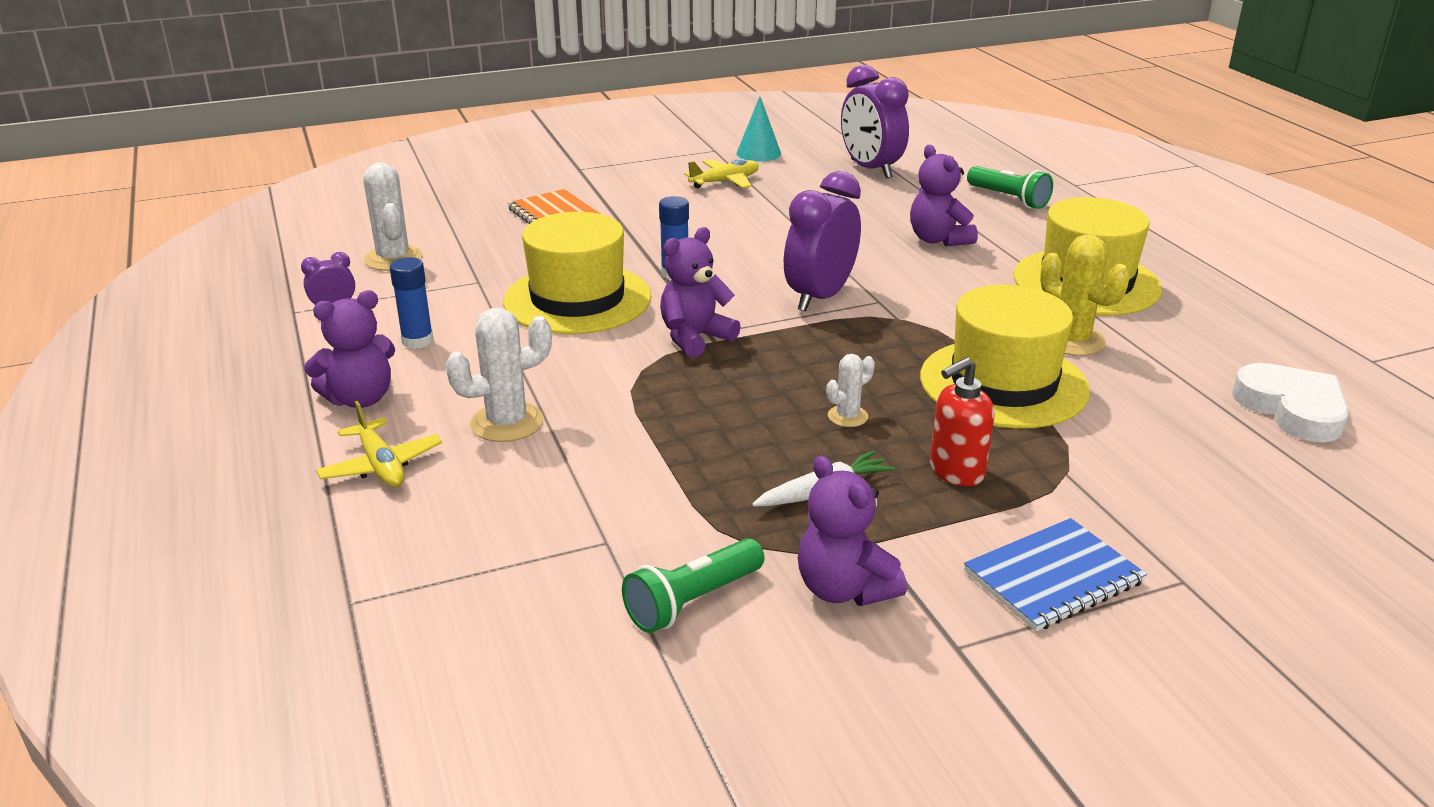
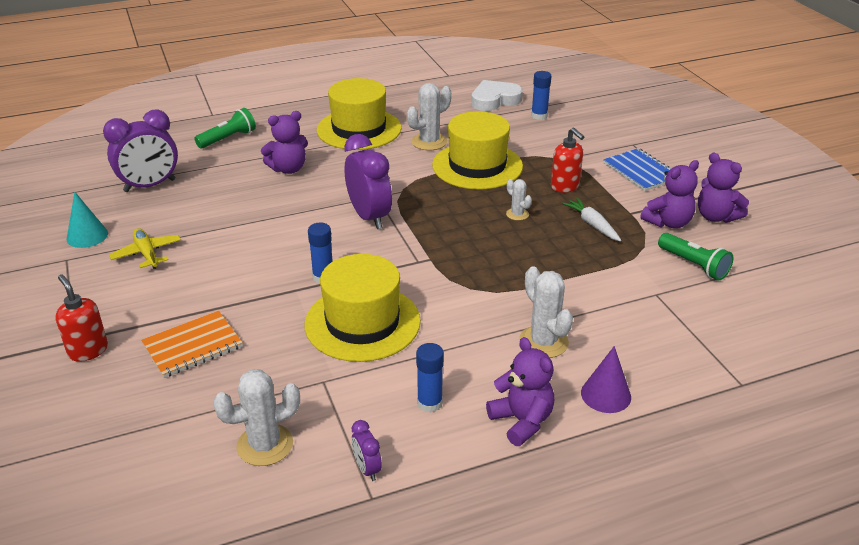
camera: 90 degrees left, 5 degrees up
(381, 465) = (606, 394): yellow plane -> purple cone
(561, 175) = (88, 350): none -> red soap dispenser
(695, 338) = (425, 267): purple teddy bear -> purple teddy bear (716, 217)
(820, 297) = (369, 217): purple clock -> purple clock turned 150 degrees counterclockwise
(1071, 340) = (429, 142): yellow cactus -> white cactus
(1252, 459) = (539, 116): none -> blue glue stick

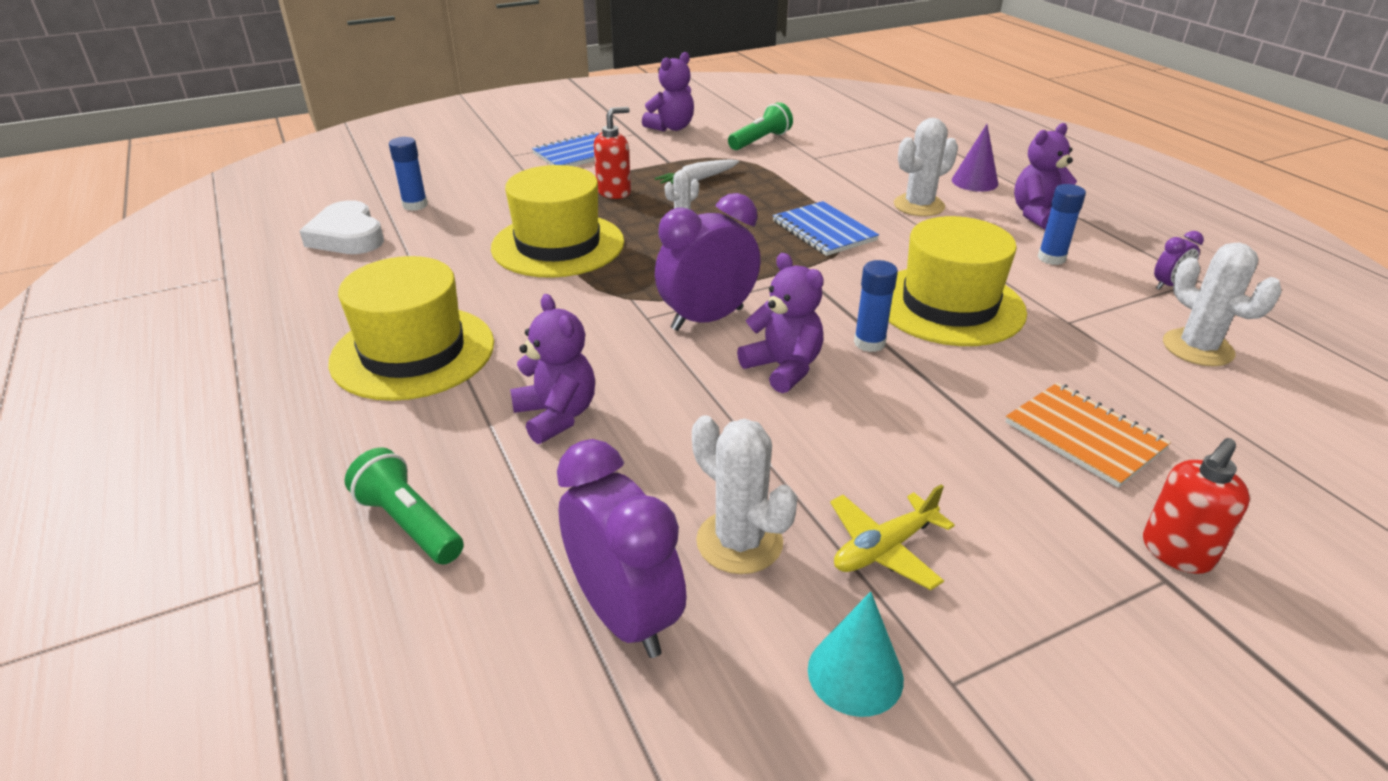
camera: 95 degrees left, 0 degrees up
(429, 142) = (477, 283): white cactus -> white cactus (739, 542)
(492, 279) = (824, 231): none -> blue notebook
(668, 223) = (686, 147): purple teddy bear -> purple teddy bear (783, 368)

